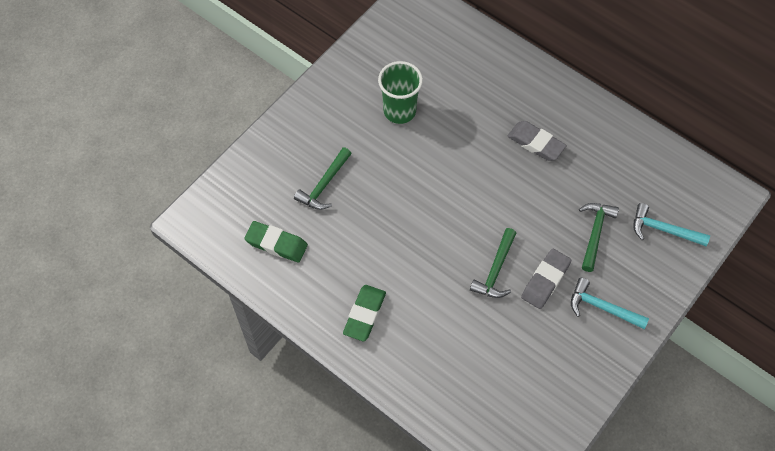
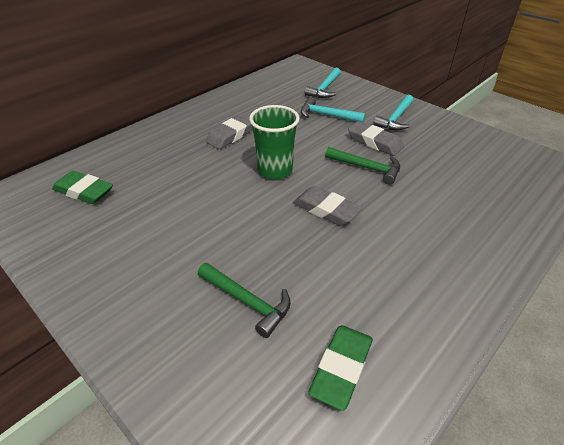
camera: 85 degrees left, 20 degrees down
(364, 314) = (437, 269): green eraser -> green eraser (84, 191)
(399, 111) = (158, 220): green cup -> green cup (275, 170)
(427, 233) = (326, 210): none -> grey eraser
(595, 233) = (327, 115): green hammer -> turquoise hammer

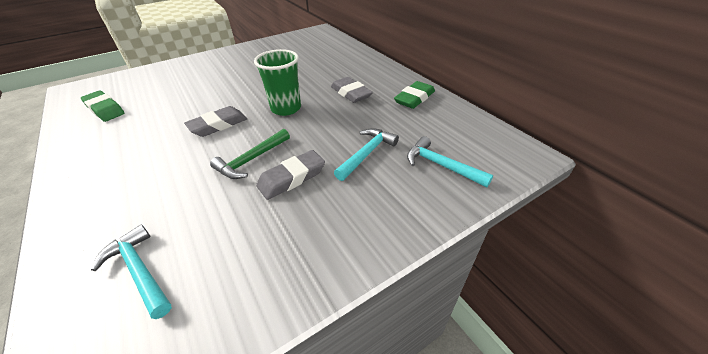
camera: 105 degrees right, 0 degrees up
(84, 191) = (310, 47): green eraser -> green eraser (414, 98)
(247, 302) = (176, 88): green hammer -> none
(395, 119) = (336, 216): turquoise hammer -> turquoise hammer (139, 270)

